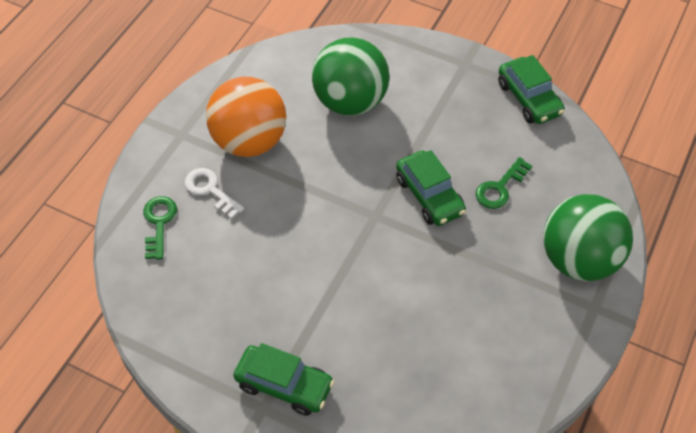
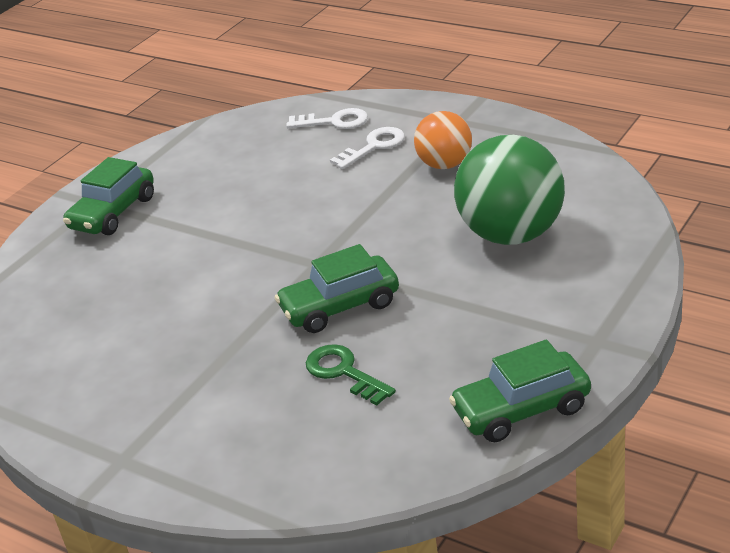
camera: 100 degrees right, 20 degrees down
(159, 223) = (334, 122): green key -> white key
(249, 141) = (445, 164): orange ball -> orange ball, size x0.59
(578, 260) = (201, 448): green ball -> none

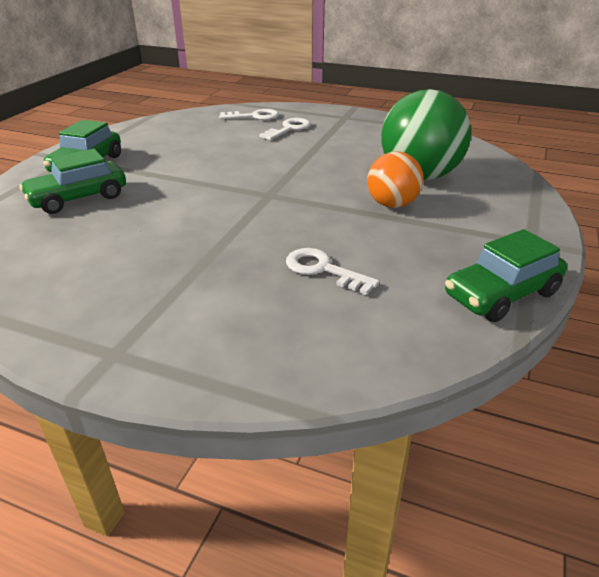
camera: 15 degrees left, 0 degrees up
(340, 306) = (301, 222): green car -> green car (78, 198)
(344, 372) = (323, 270): green key -> white key
(445, 164) = (347, 138): orange ball -> orange ball (392, 204)

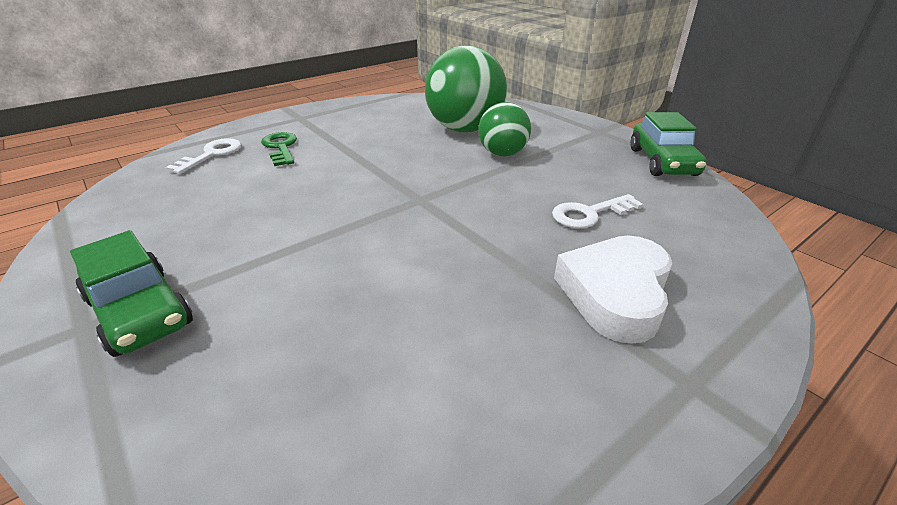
camera: 60 degrees left, 0 degrees up
(78, 198) = (253, 343): green car -> none
(204, 303) = (615, 294): none -> white heart
(289, 129) = (281, 147): white key -> green key
(392, 204) = (502, 154): orange ball -> green ball

